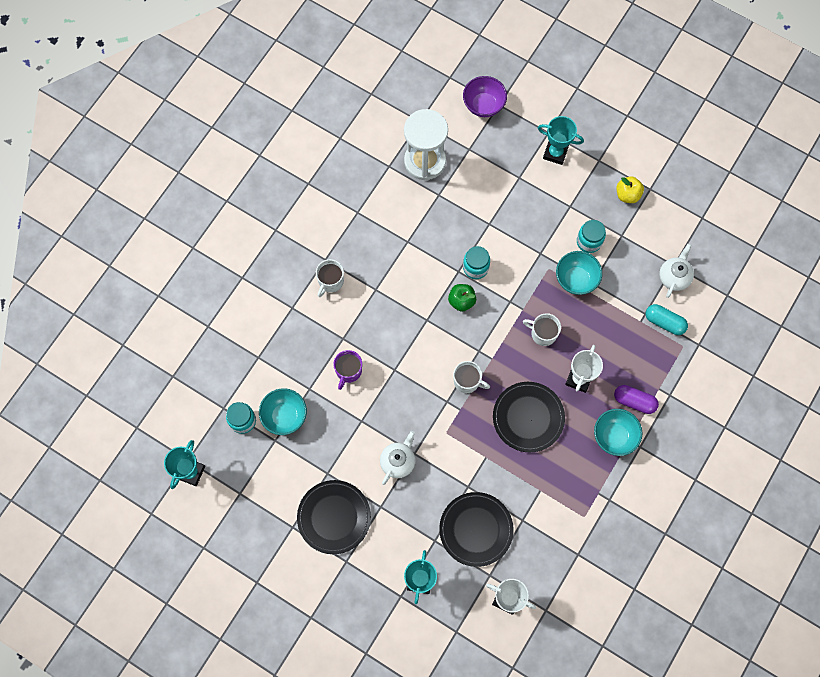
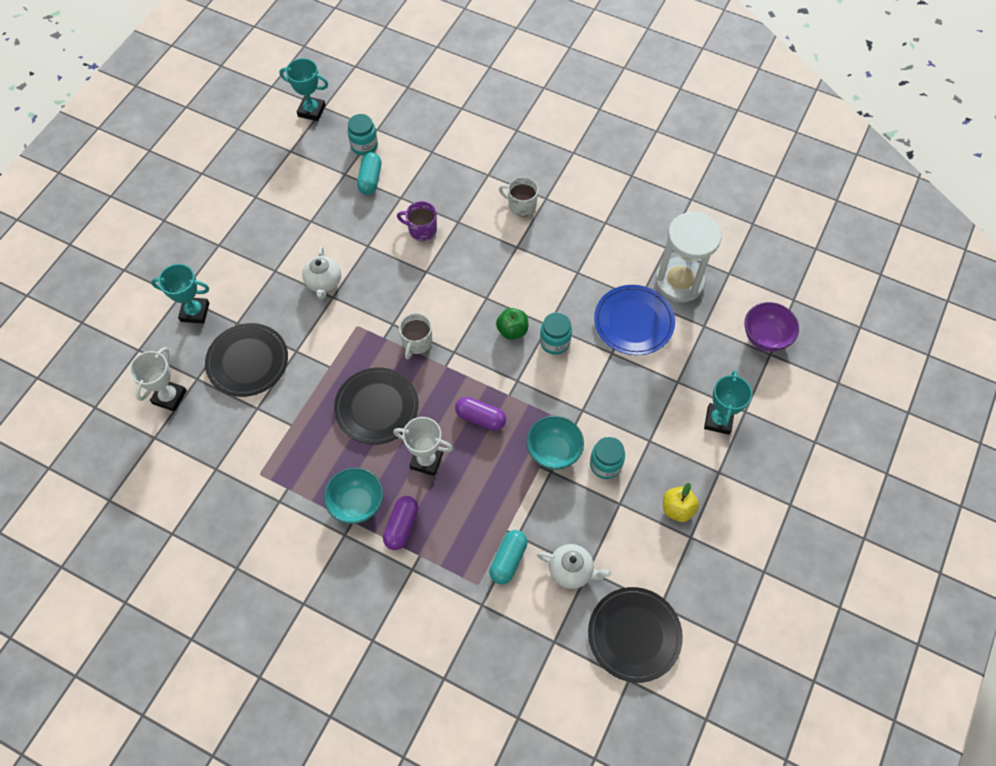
camera: 85 degrees right, 10 degrees down
(285, 416) = (370, 179): turquoise bowl -> turquoise capsule
(334, 517) = (264, 230): black plate -> black plate (634, 635)
(398, 461) = (324, 282): white teapot -> white teapot turned 60 degrees clockwise
(461, 203) = (633, 322): none -> blue plate
(543, 333) = (480, 418): white mug -> purple capsule

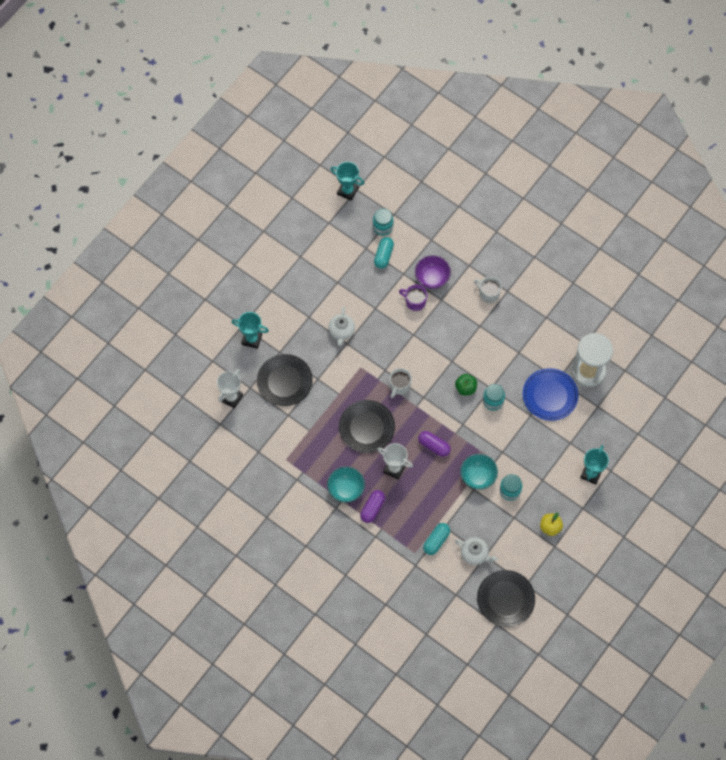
camera: 10 degrees right, 5 degrees up
(765, 337) = (637, 421): purple bowl -> purple bowl (432, 278)

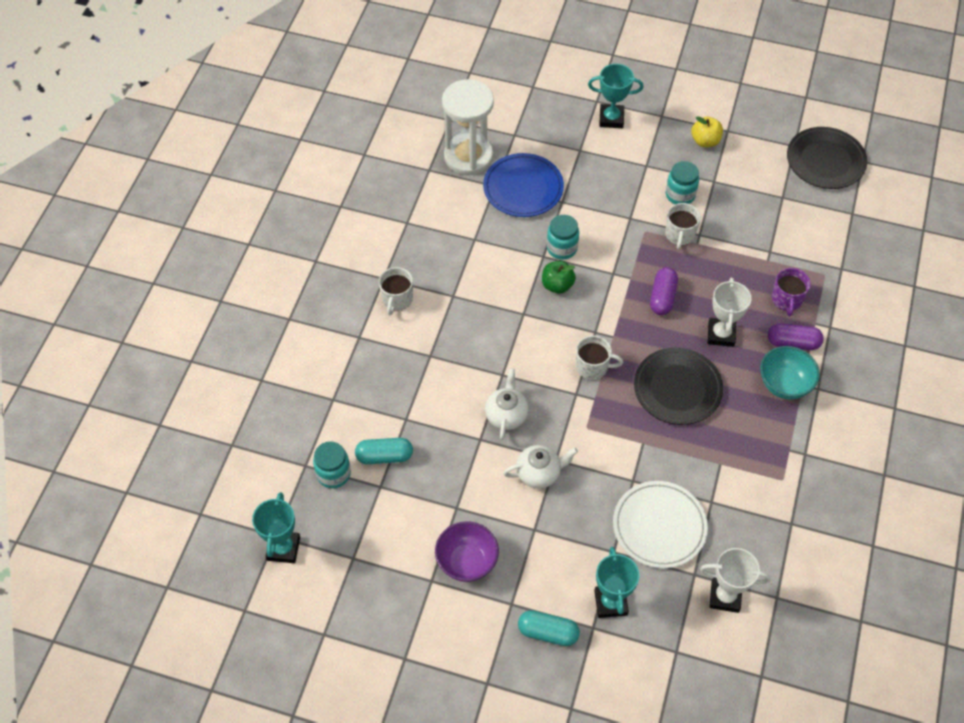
camera: 110 degrees left, 10 degrees down
(284, 381) = (659, 526): black plate -> white plate
(415, 302) = (447, 389): purple mug -> purple mug (786, 300)
(432, 278) = (399, 378): purple bowl -> purple bowl (467, 562)
(436, 541) = (794, 255): turquoise capsule -> turquoise capsule (548, 632)
(474, 554) = (787, 208): white teapot -> white teapot (506, 415)
(478, 477) = (679, 235): turquoise bowl -> white mug

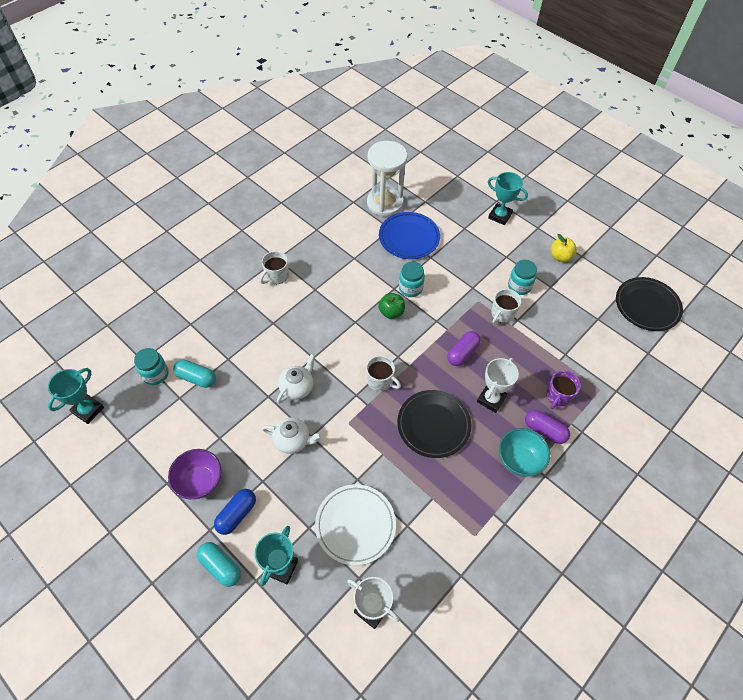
camera: 25 degrees right, 0 degrees up
(530, 575) = (237, 514): none -> blue capsule

